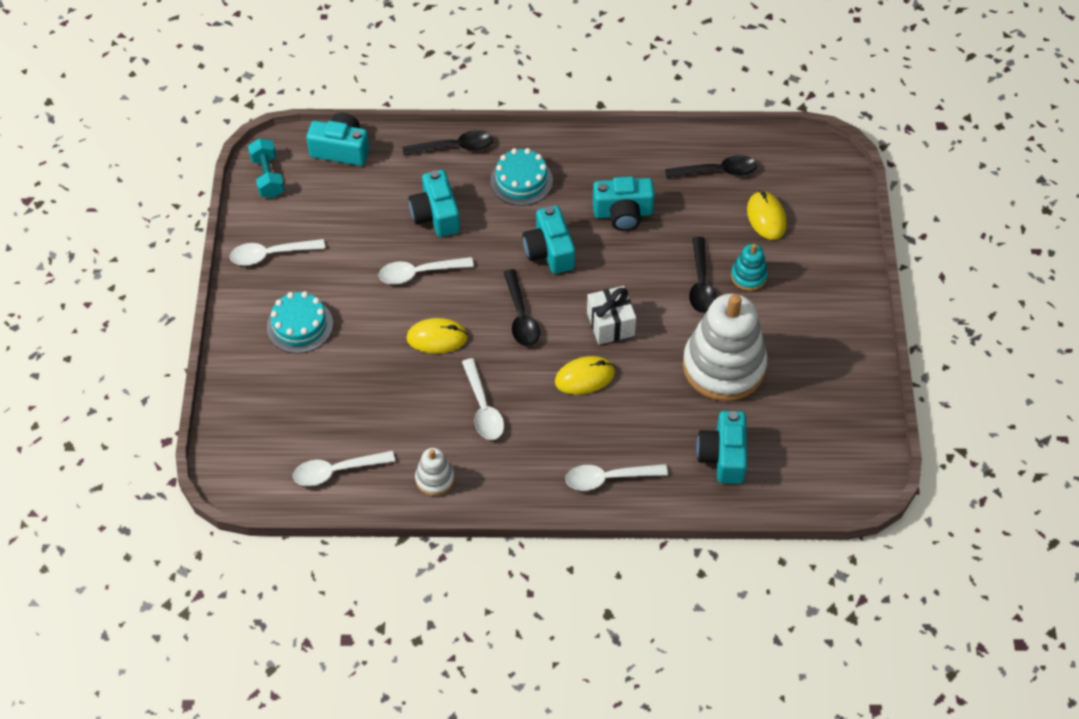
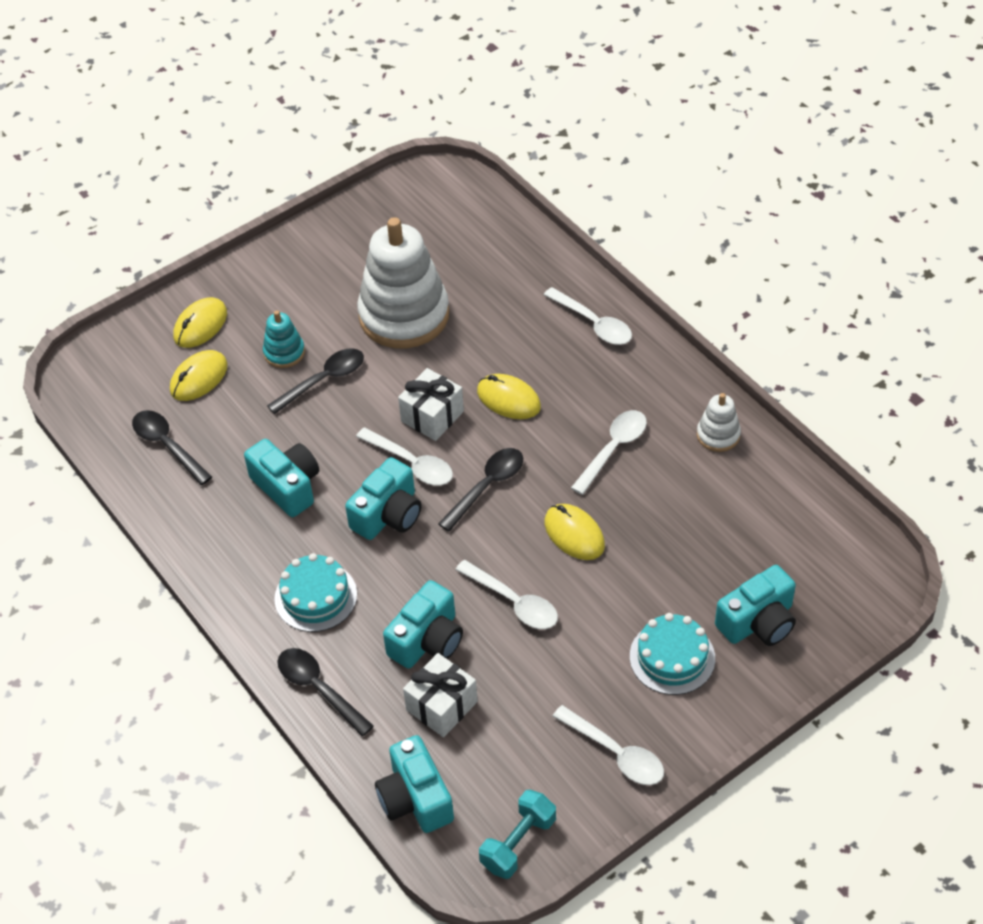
camera: 125 degrees left, 5 degrees down
(337, 471) = (787, 509): white spoon -> white spoon (411, 463)
(385, 195) = (442, 706): none -> white gift
(723, 456) = (497, 267): turquoise camera -> turquoise camera (758, 622)
(819, 244) = (200, 325): none -> yellow mouse

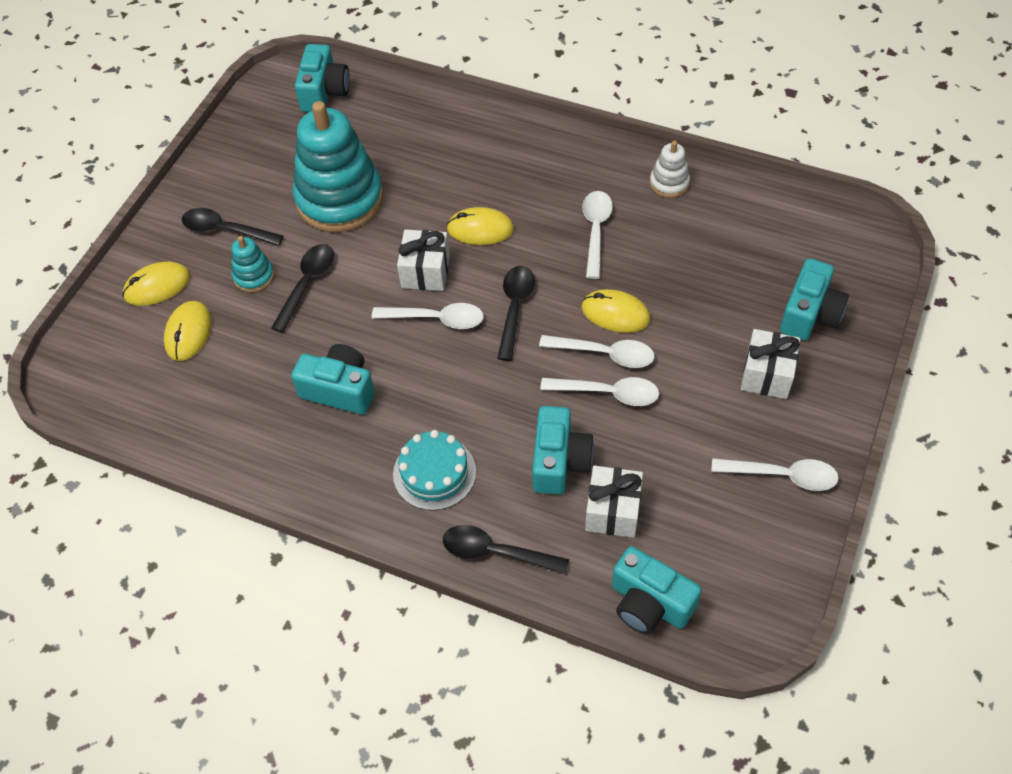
camera: 30 degrees left, 5 degrees up
(167, 446) = (200, 406): black spoon -> black spoon (226, 230)
(200, 325) = (157, 286): yellow mouse -> yellow mouse turned 60 degrees clockwise
(388, 514) = (447, 371): turquoise camera -> turquoise camera (324, 92)
(404, 315) = (339, 199): white stacking toy -> turquoise stacking toy
(518, 843) = (762, 594): turquoise dumbbell -> none
(593, 323) = (505, 139): white spoon -> white spoon (604, 354)
(672, 657) = (767, 375): turquoise cake -> white gift

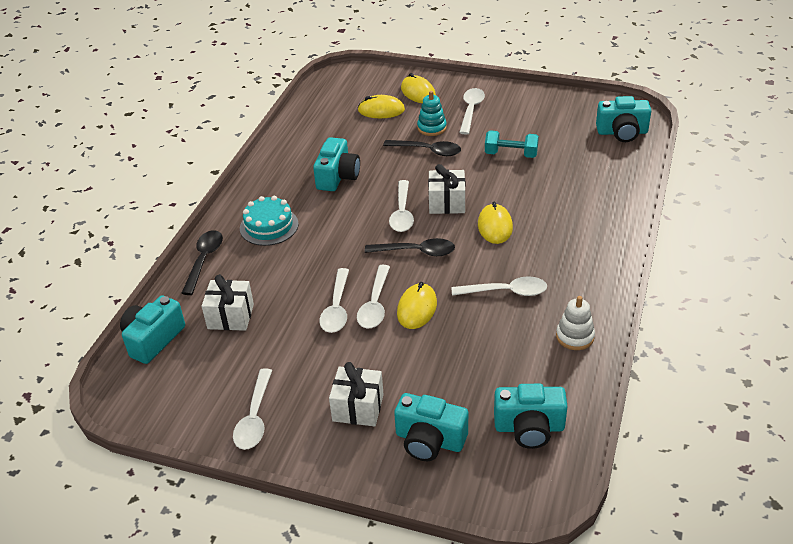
camera: 85 degrees right, 15 degrees down
(226, 230) = (471, 110): black spoon -> white spoon
(339, 199) = (511, 154): turquoise stacking toy -> turquoise dumbbell
(559, 461) = (275, 286): turquoise camera -> turquoise camera (529, 427)

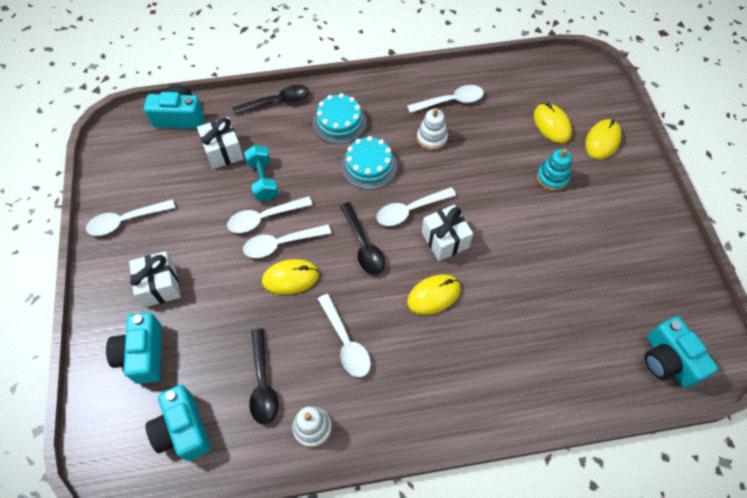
camera: 60 degrees right, 20 degrees up
(335, 223) = (369, 166): none -> turquoise cake
(337, 177) = (432, 138): turquoise camera -> white stacking toy
(427, 151) = (514, 190): black spoon -> black spoon (263, 383)
(471, 110) = (605, 198): white spoon -> white spoon (450, 101)
(511, 154) = (555, 264): turquoise dumbbell -> turquoise dumbbell (263, 180)

